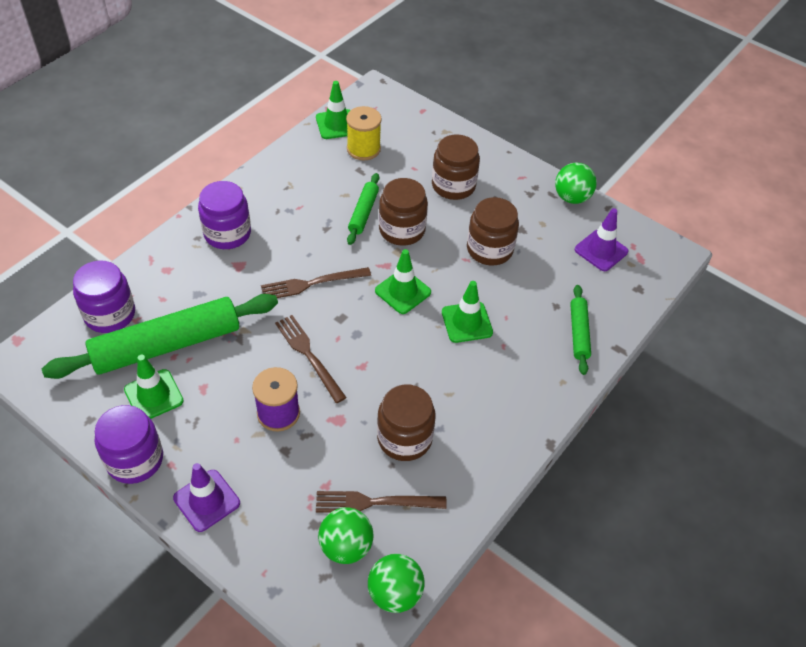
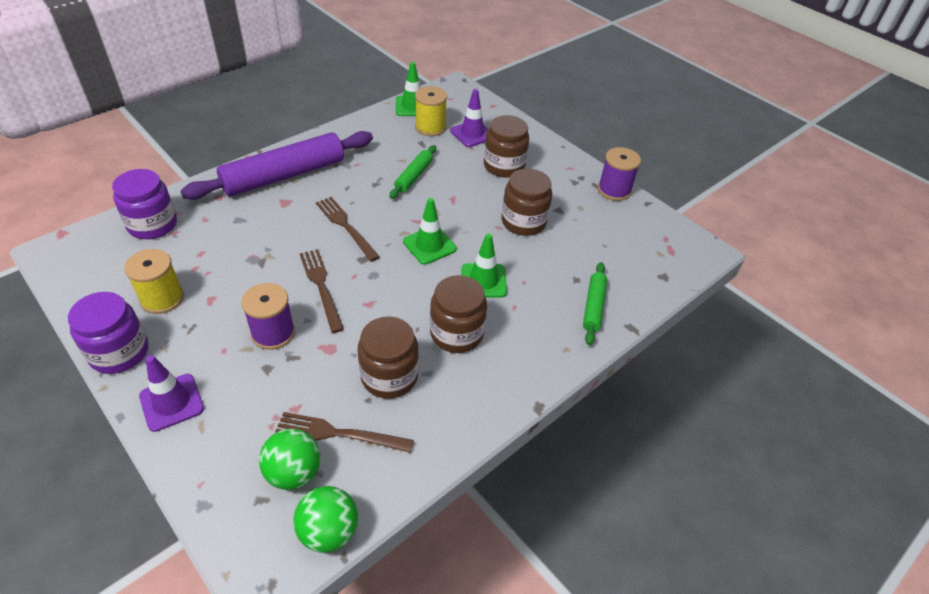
camera: 10 degrees right, 5 degrees down
(154, 395) = (162, 298): green traffic cone -> yellow spool
(166, 345) = (192, 257): green rolling pin -> none
(227, 233) = (284, 176): purple jar -> purple rolling pin
(311, 283) = (346, 226): brown fork -> brown fork turned 60 degrees clockwise
(402, 230) = (445, 194): brown jar -> brown jar (456, 333)
(571, 197) = (614, 190): green ball -> purple spool
(601, 250) = (632, 238): purple traffic cone -> purple traffic cone (472, 134)

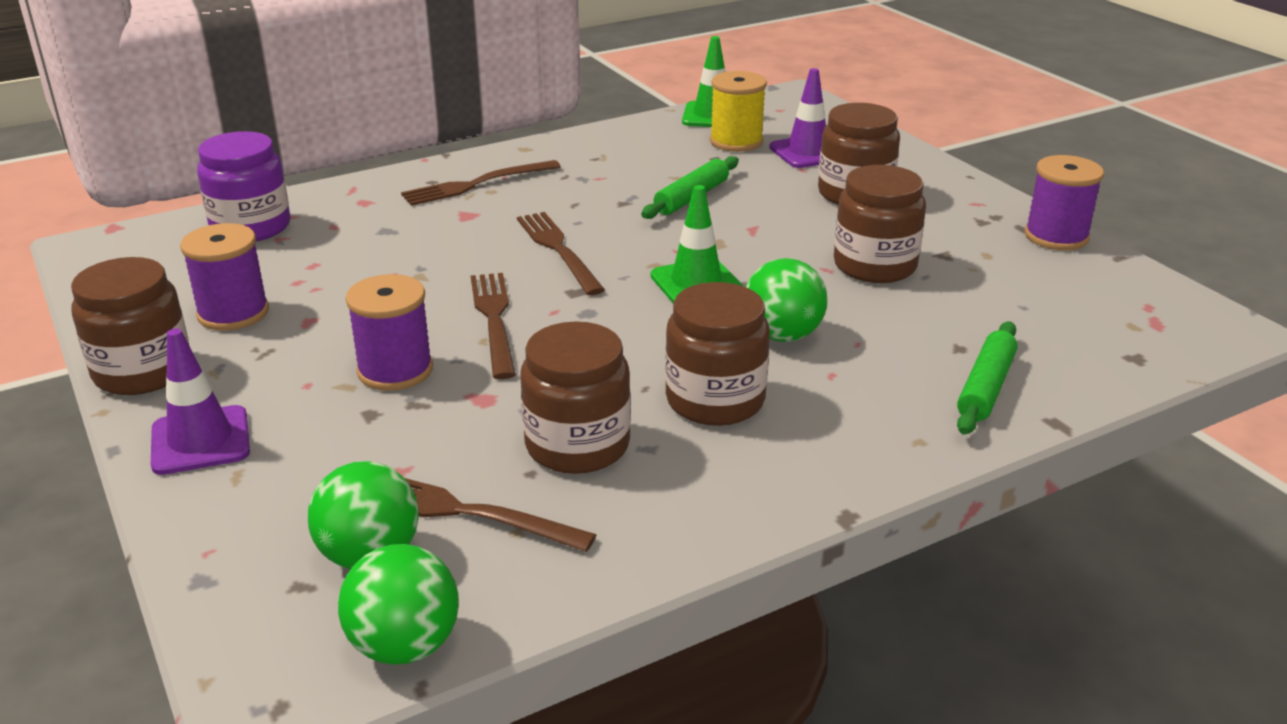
camera: 15 degrees right, 15 degrees down
(119, 352) = (143, 371): purple jar -> brown jar
(162, 298) = (233, 313): yellow spool -> purple spool
(284, 176) = (476, 184): purple rolling pin -> brown fork
(483, 281) = (782, 335): green traffic cone -> green ball

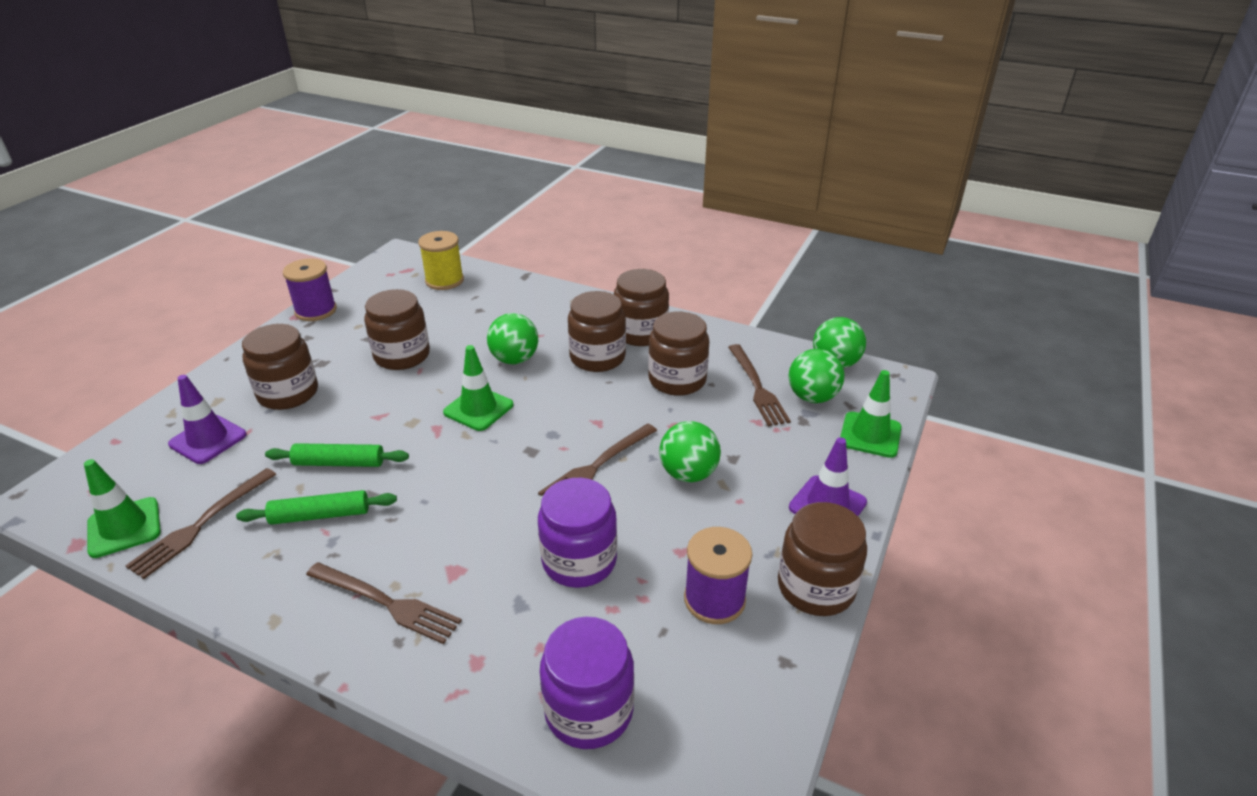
camera: 125 degrees left, 5 degrees up
(224, 560) = (870, 435): none -> green traffic cone
(386, 267) = (579, 561): none -> purple jar
(395, 370) = (688, 474): purple spool -> green ball
(558, 250) = (479, 487): brown fork -> brown fork (201, 524)
(736, 141) = (195, 486): yellow spool -> yellow spool (444, 280)
(742, 467) = (640, 333): none -> brown jar
(985, 387) = (511, 296): green rolling pin -> green rolling pin (320, 515)

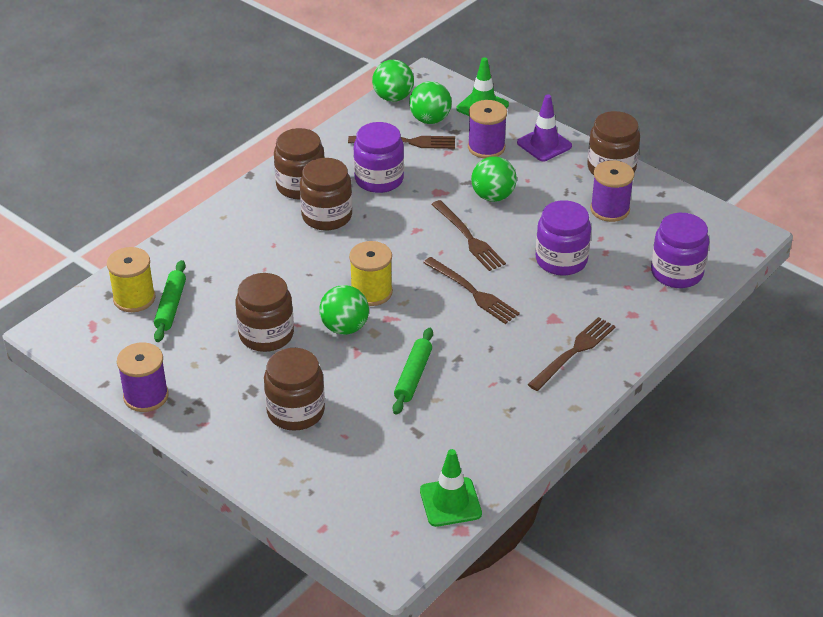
camera: 75 degrees left, 5 degrees up
(201, 524) = (462, 455): brown fork -> brown fork (472, 292)
(208, 439) = (347, 461): purple traffic cone -> none
(320, 515) = (474, 386): green rolling pin -> green rolling pin (171, 306)
(478, 409) = (371, 292): green traffic cone -> yellow spool
(514, 359) = (307, 264): green ball -> green ball (344, 327)
(677, 380) = (379, 179): brown jar -> purple jar
(787, 452) = (486, 147): none -> purple spool

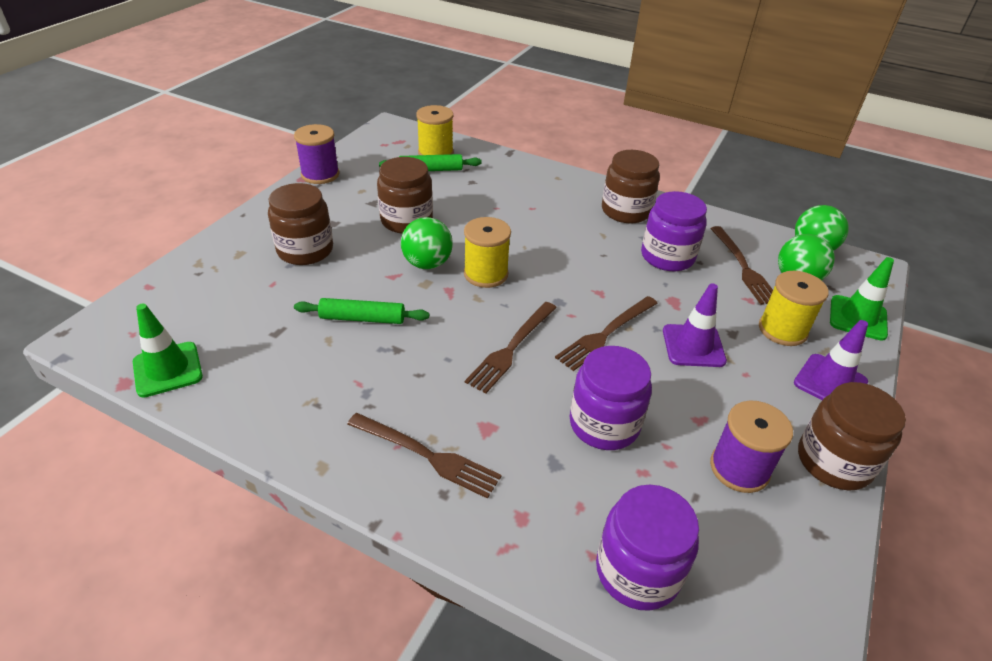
camera: 75 degrees right, 0 degrees up
(327, 216) = (589, 232): brown jar -> none
(486, 147) = (782, 330): purple spool -> yellow spool
(493, 196) = (693, 346): green ball -> purple traffic cone

